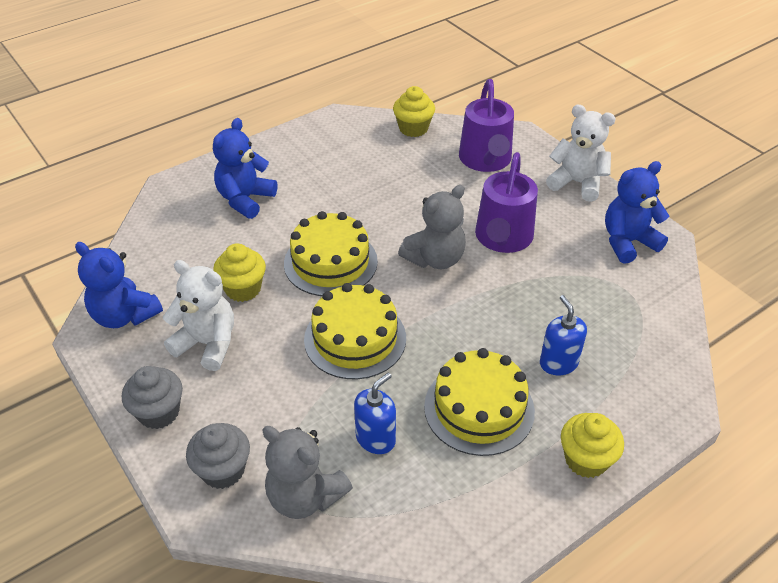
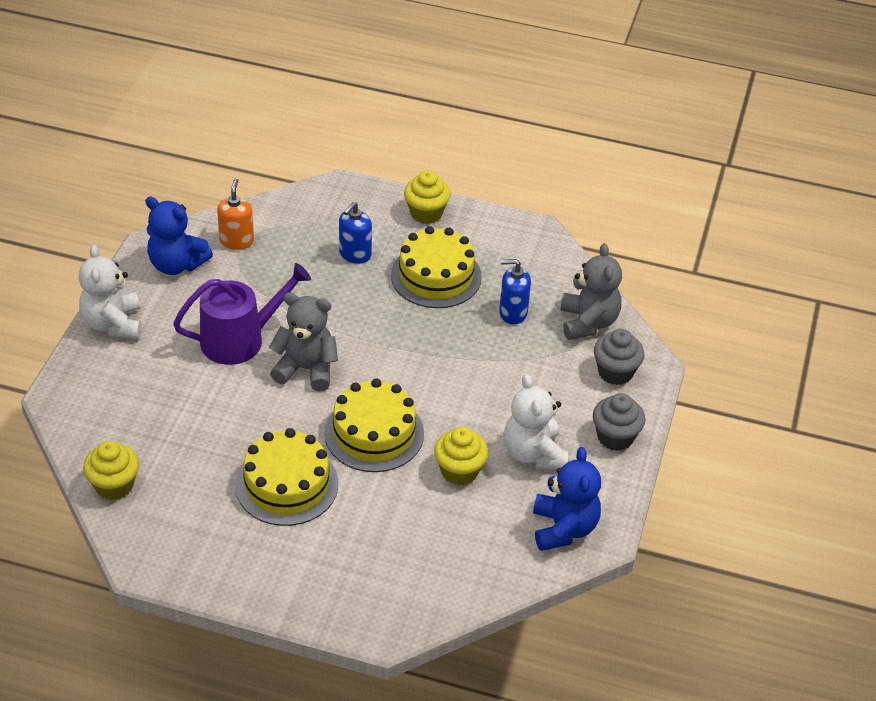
camera: 130 degrees left, 0 degrees up
(245, 199) = (350, 550): blue teddy bear -> none
(355, 338) = (440, 370): yellow cake -> yellow cake (287, 484)
(486, 160) = (127, 402): purple watering can -> none
(636, 291) = (236, 241): none -> orange soap dispenser

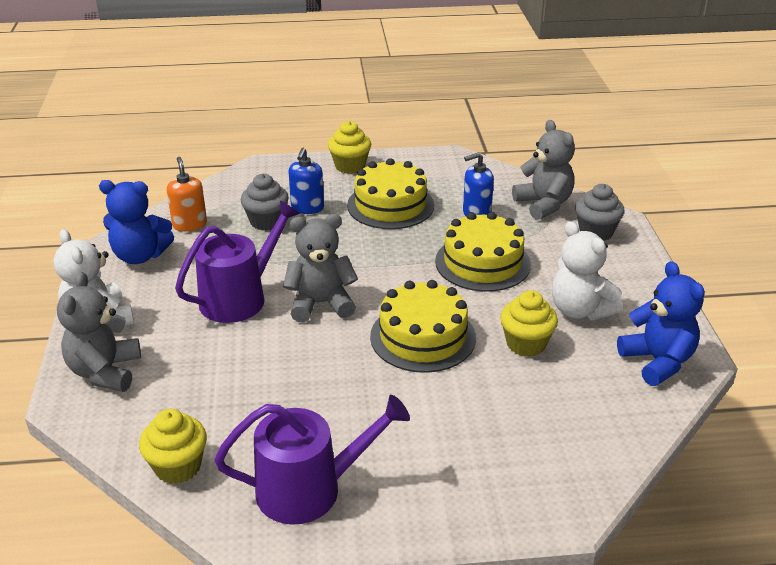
camera: 20 degrees left, 10 degrees down
(97, 379) = (105, 372): none -> grey teddy bear
(202, 539) = (309, 489): none -> purple watering can
(287, 484) = (367, 407): yellow cake -> yellow cake (482, 263)
(615, 437) = (637, 278): grey cupcake -> grey cupcake (266, 221)

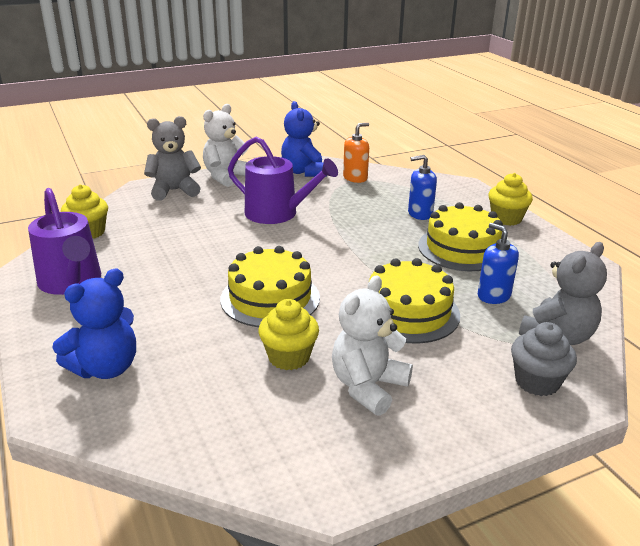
camera: 70 degrees right, 5 degrees down
(266, 221) = (384, 202): grey cupcake -> none
(321, 304) = (289, 245): grey teddy bear -> none
(657, 361) = (304, 458): blue teddy bear -> blue teddy bear (106, 368)

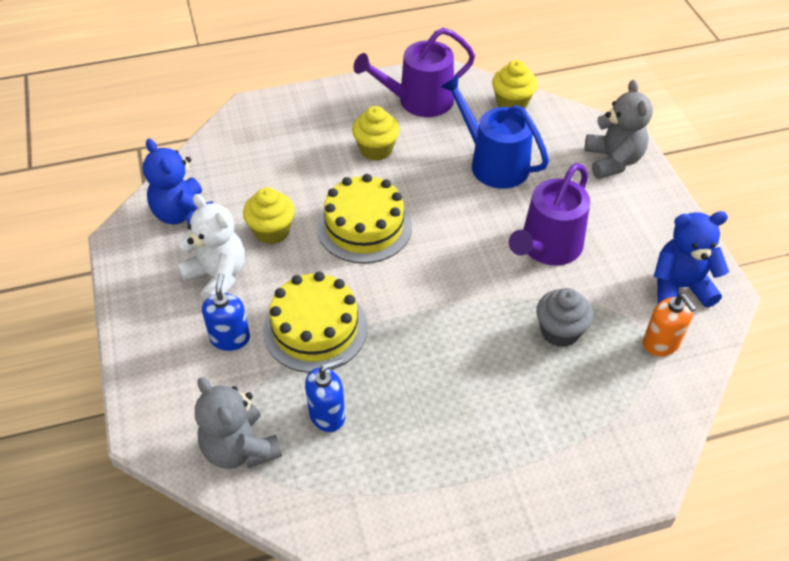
camera: 100 degrees right, 20 degrees up
(106, 368) = (291, 128): blue teddy bear -> blue teddy bear (183, 214)
(176, 238) = (493, 163): none -> blue watering can
(226, 177) = (657, 207): white teddy bear -> none
(420, 214) = (540, 395): blue soap dispenser -> blue soap dispenser (230, 338)
(462, 248) = (438, 416): yellow cake -> none
(506, 219) = (518, 501): yellow cupcake -> yellow cupcake (376, 149)
(537, 382) = (180, 401): grey cupcake -> grey cupcake (560, 331)

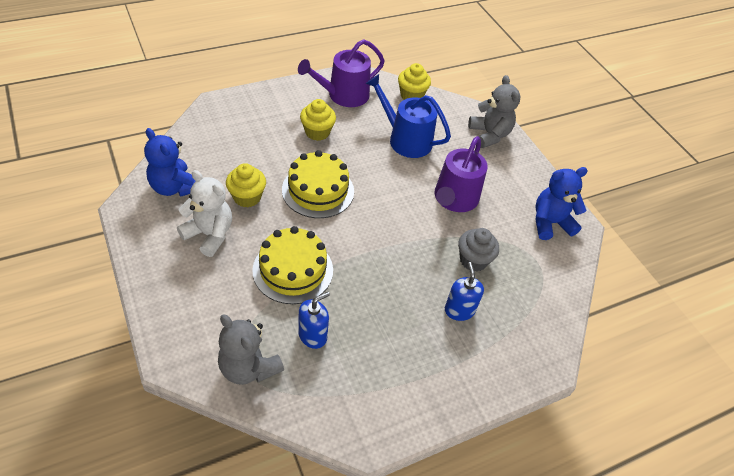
camera: 15 degrees left, 0 degrees up
(230, 338) = (227, 282): blue soap dispenser -> blue soap dispenser (459, 310)
(661, 343) = (544, 264): orange soap dispenser -> none

